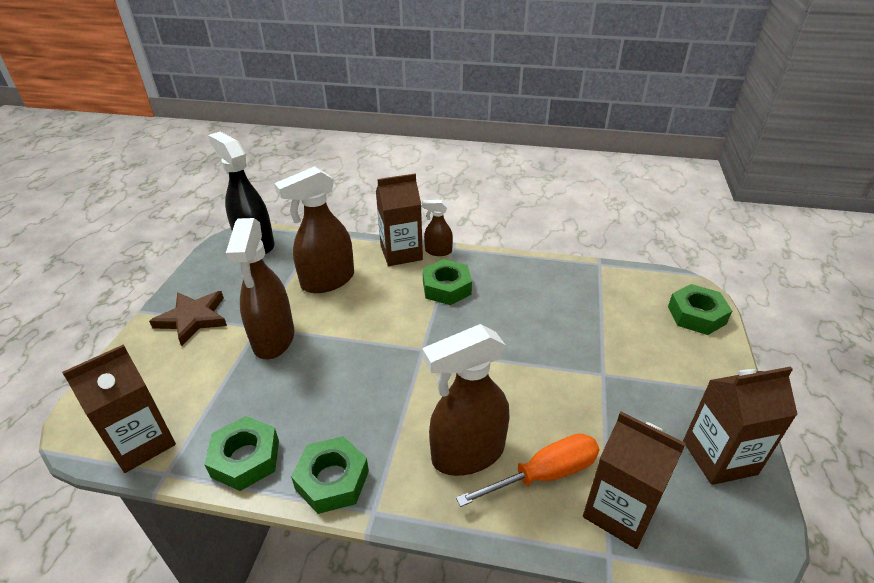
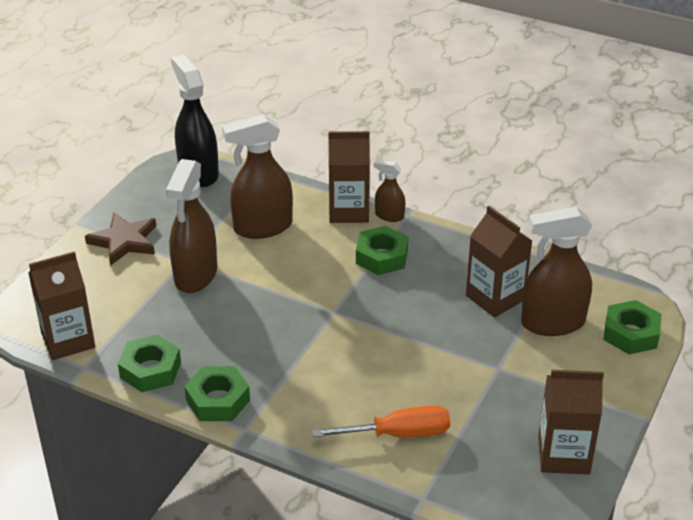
camera: 15 degrees right, 0 degrees up
(467, 453) = (339, 405): brown spray bottle -> brown spray bottle (552, 323)
(620, 511) = (449, 472): brown carton -> brown carton (495, 298)

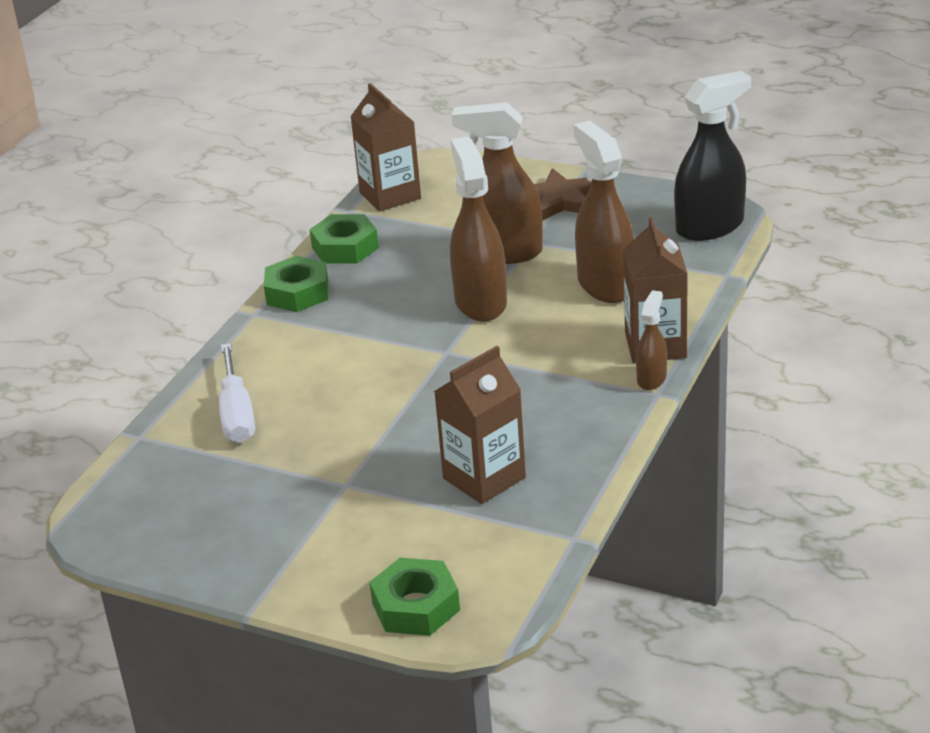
camera: 90 degrees right, 5 degrees down
(381, 257) = (559, 379): green nut -> none
(398, 434) = (236, 413): orange screwdriver -> white screwdriver
(552, 323) = (435, 530): brown spray bottle -> brown spray bottle (480, 302)
(563, 455) = (189, 540): brown carton -> none

